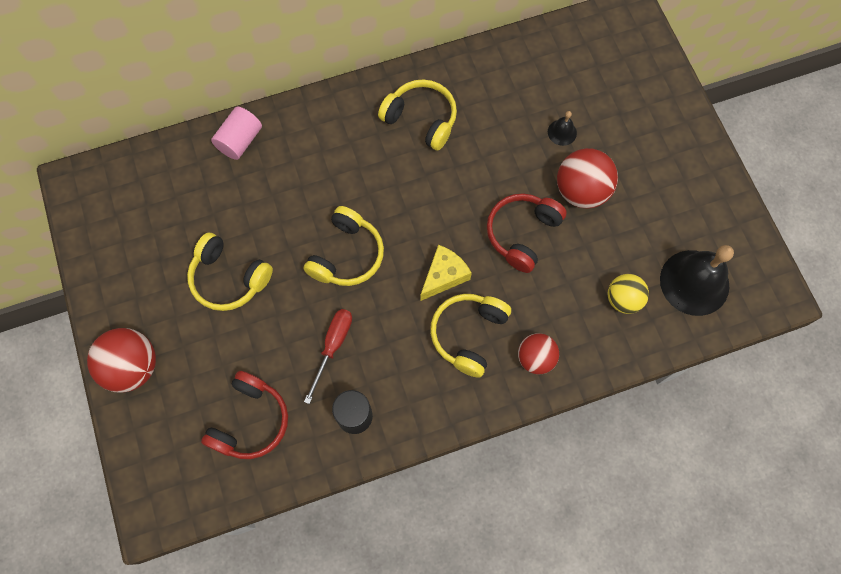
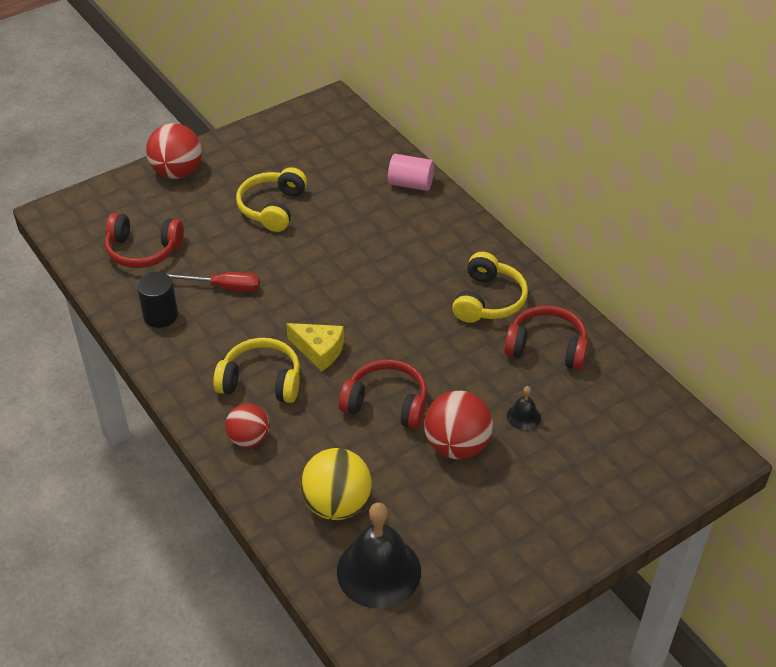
camera: 75 degrees right, 25 degrees down
(347, 255) = (319, 277): yellow headphones -> none
(490, 91) = (547, 347): none -> red headphones
(623, 299) = (337, 504): yellow ball -> yellow ball, size x1.54

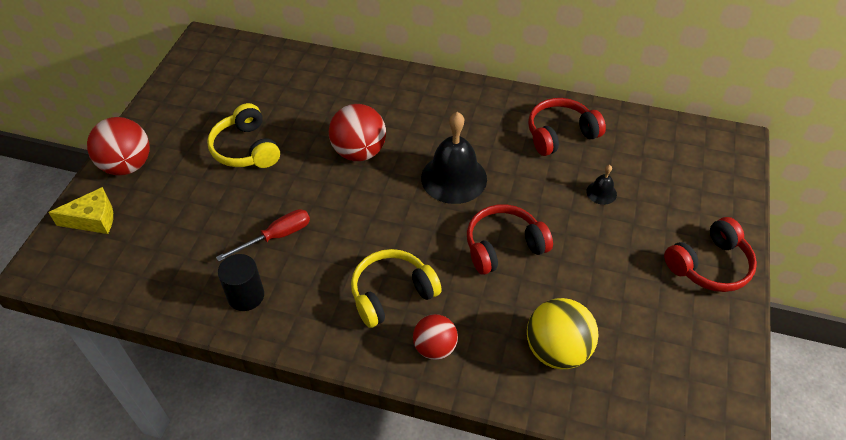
camera: 40 degrees left, 5 degrees up
(143, 250) = (168, 250): red headphones -> red headphones (709, 265)
(319, 350) = (409, 239): yellow cheese -> yellow cheese (93, 219)
(379, 571) = (642, 378): black bell -> black bell (454, 178)
(410, 184) = (336, 71): pink cylinder -> none
(457, 445) = (584, 244): red ball -> red ball (359, 152)
(488, 300) = (486, 124): yellow headphones -> none

